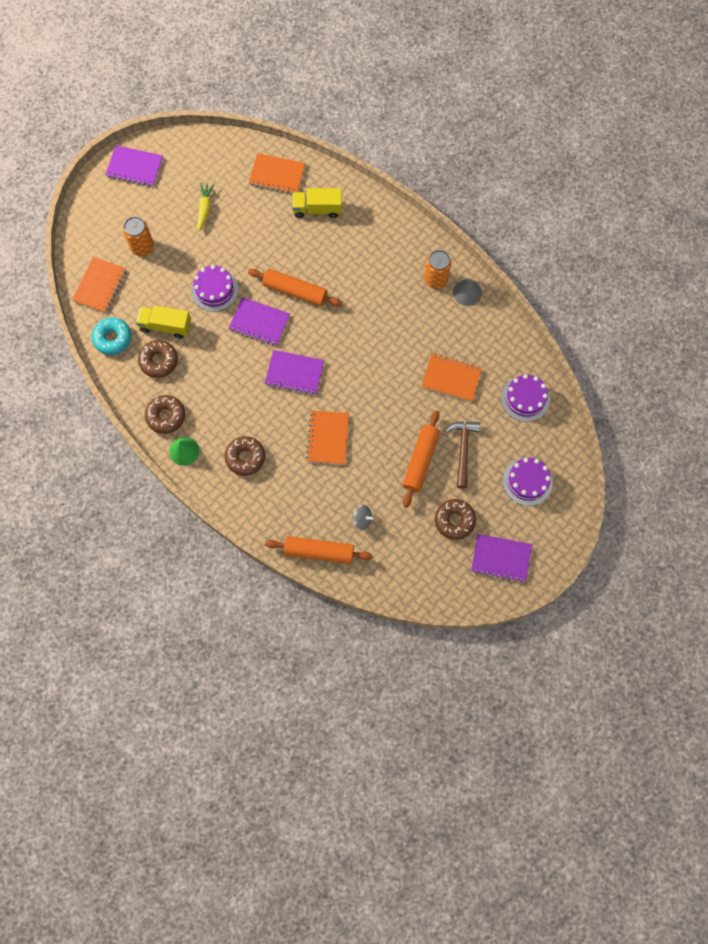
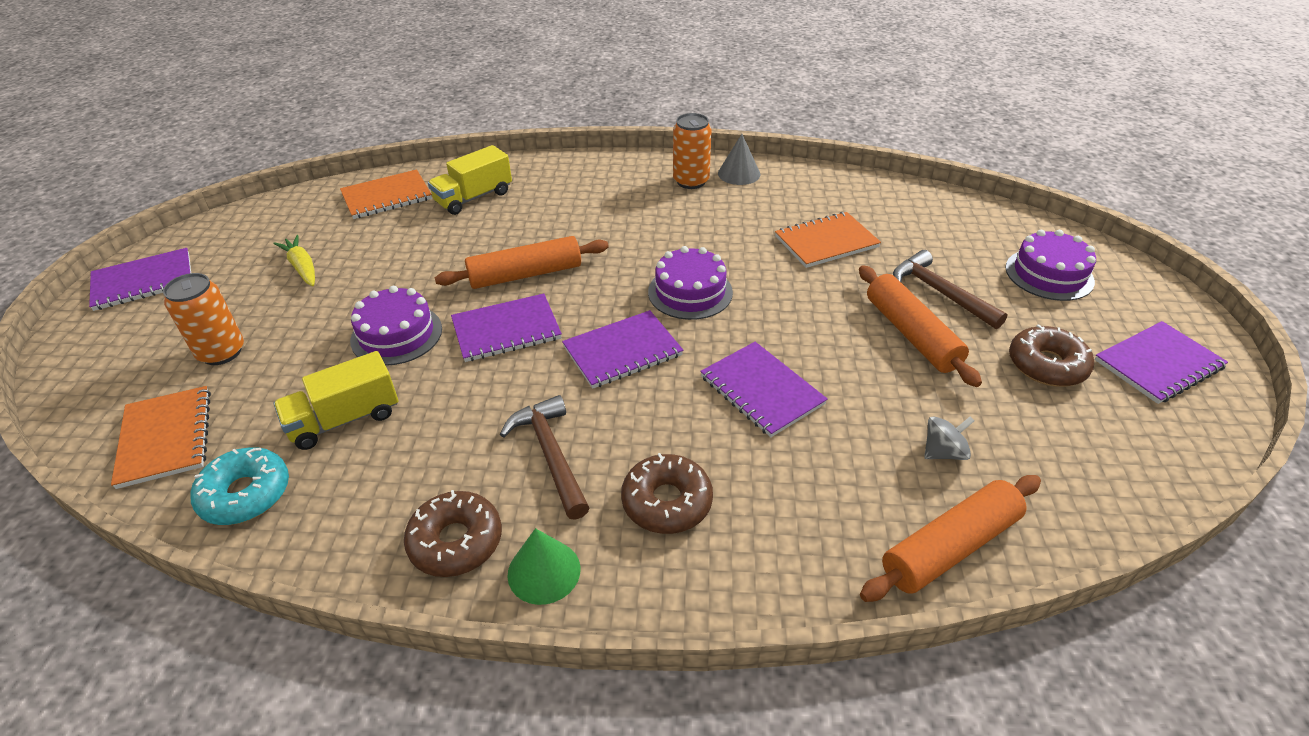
camera: 40 degrees left, 30 degrees down
(158, 361) = (370, 471): brown donut -> none
(224, 404) = (551, 455): none -> brown hammer
(328, 438) = (762, 390): orange notebook -> purple notebook
(525, 398) = (926, 213): purple cake -> purple cake (690, 292)

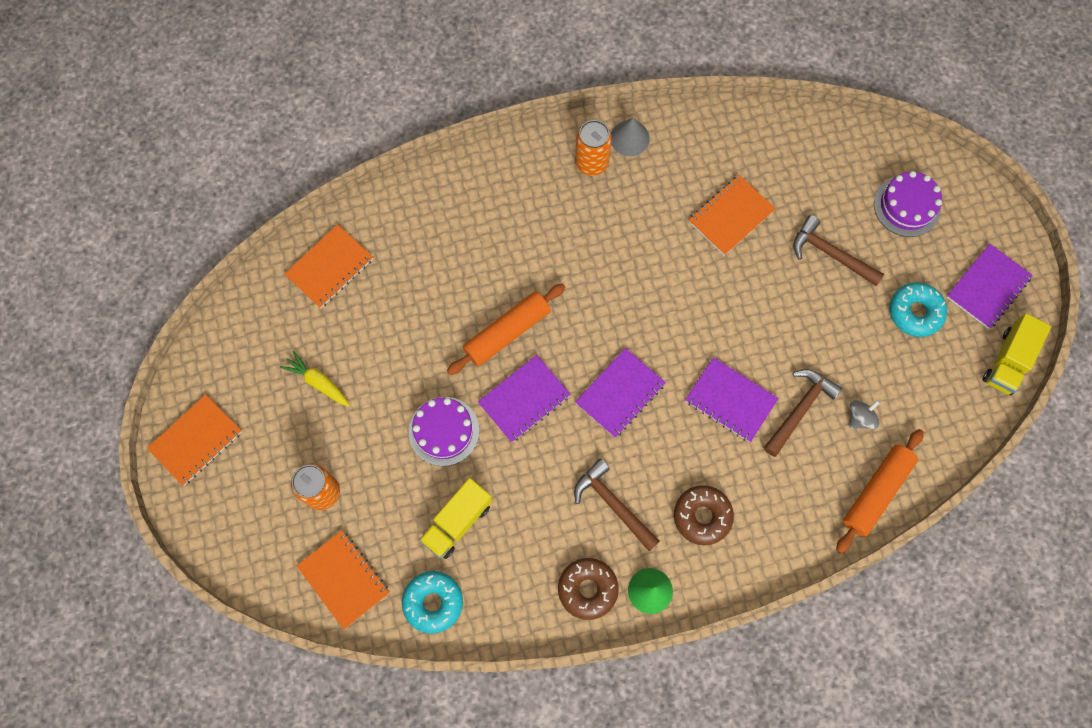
camera: 20 degrees left, 30 degrees up
(143, 281) = (196, 440): purple notebook -> orange notebook
(474, 197) = (409, 245): yellow truck -> yellow truck (1008, 361)
(690, 292) = (644, 312): purple cake -> none
(855, 422) = (799, 409): none -> brown hammer
(911, 334) = (818, 309): orange rolling pin -> none
(1046, 365) = (915, 312): brown donut -> turquoise donut

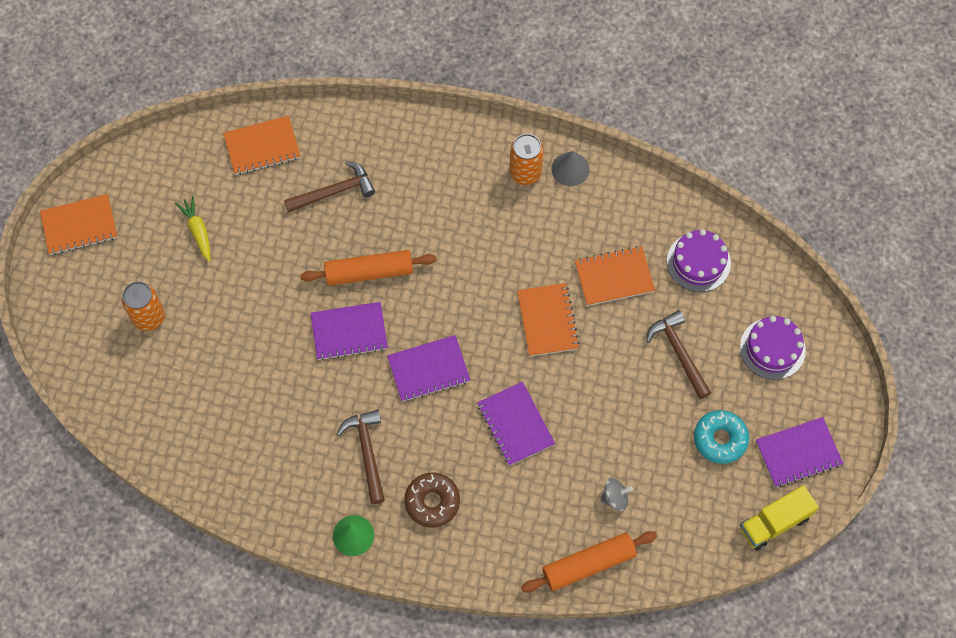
camera: 30 degrees right, 5 degrees down
(343, 579) = (124, 392): orange notebook -> orange notebook (547, 321)
(433, 602) = (180, 447): turquoise donut -> none
(444, 431) = (270, 322): purple cake -> purple cake (698, 262)
(457, 522) = (237, 397): yellow truck -> none
(587, 589) = (305, 506): brown donut -> none
(799, 409) = (568, 463): brown hammer -> brown hammer (334, 191)

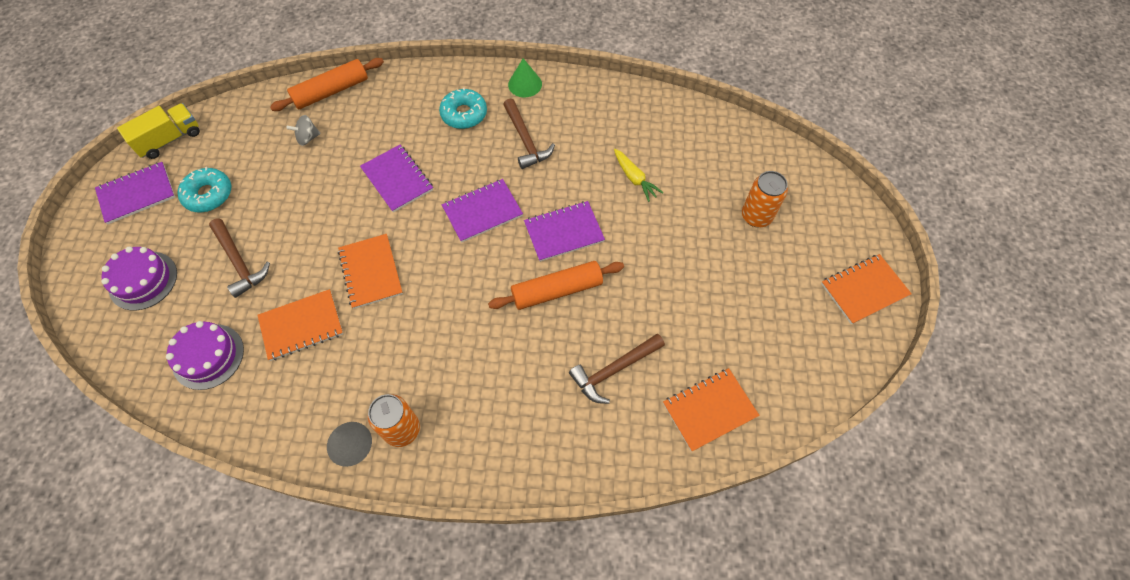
camera: 170 degrees right, 5 degrees down
(198, 231) = (743, 304): yellow carrot -> yellow carrot (634, 178)
(432, 502) = (464, 114): brown donut -> turquoise donut

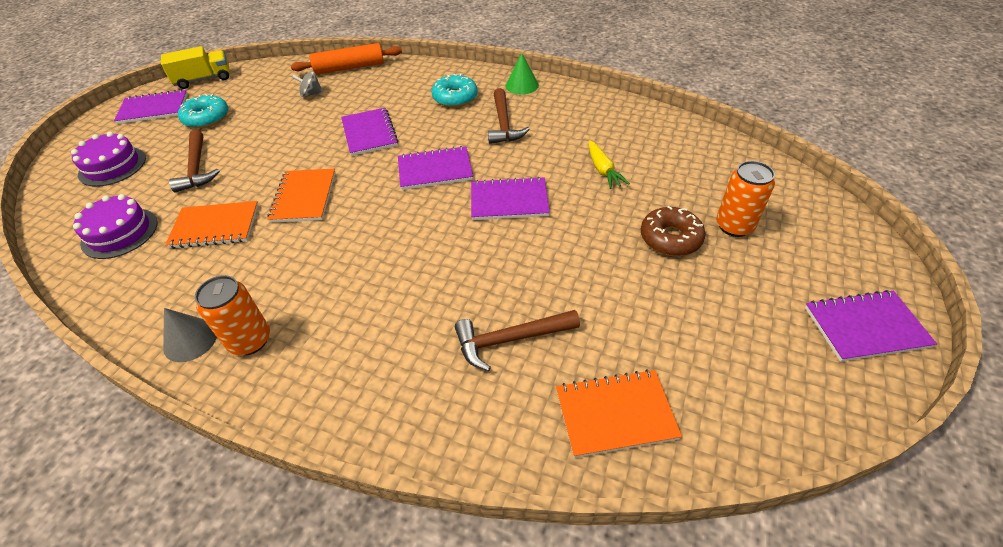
camera: 20 degrees right, 15 degrees down
(557, 290) = (479, 249): orange rolling pin -> none
(709, 241) = (670, 238): none -> brown donut
(864, 290) = (865, 327): orange notebook -> purple notebook

